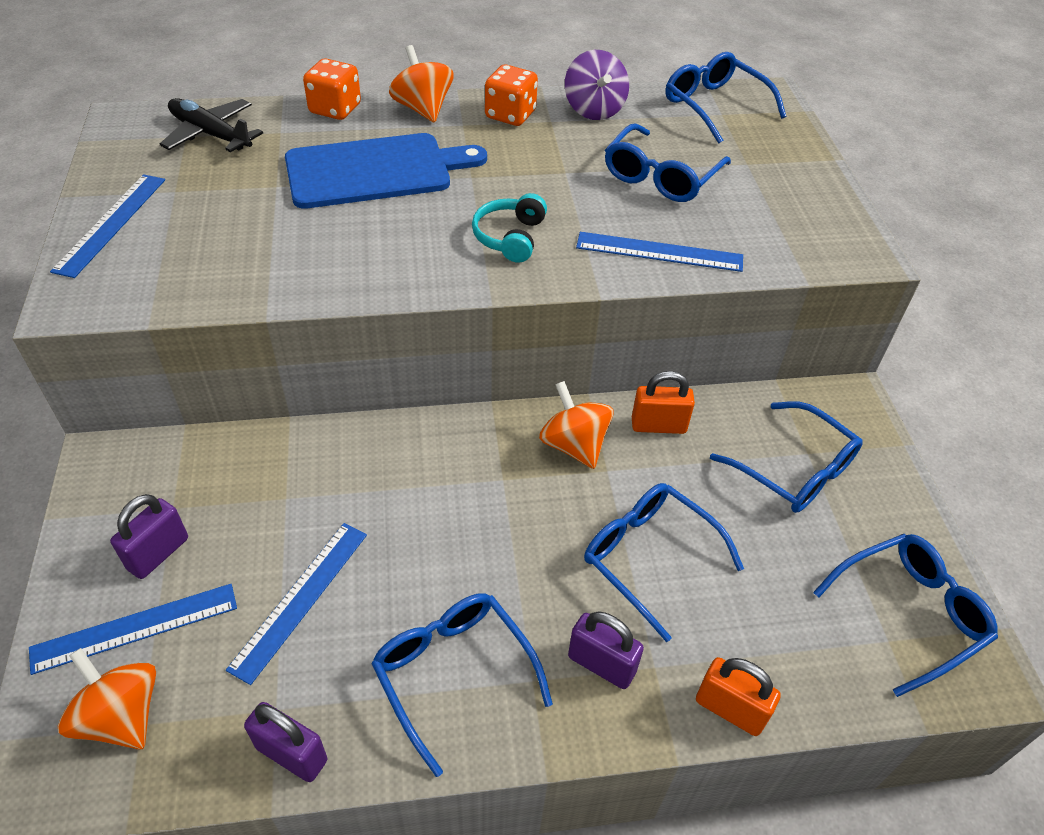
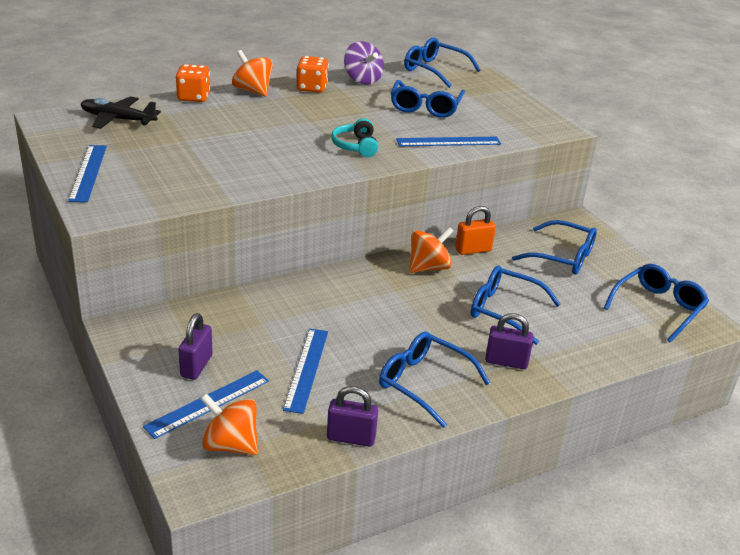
camera: 20 degrees left, 15 degrees down
(375, 171) = (246, 125): blue cutting board -> none
(574, 445) = (428, 267): orange spinning top -> orange spinning top turned 105 degrees clockwise
(730, 709) = (587, 366): orange padlock -> none

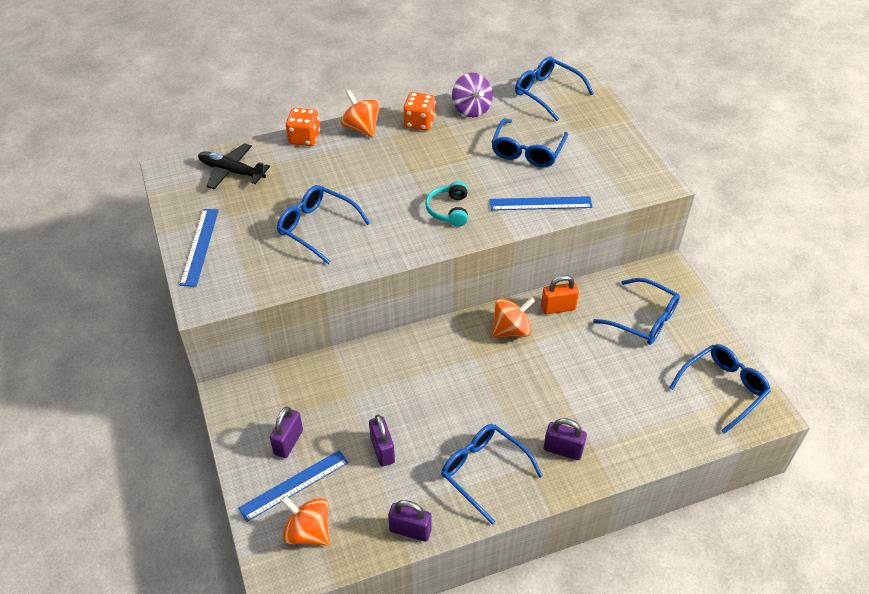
camera: 10 degrees right, 15 degrees up
(306, 369) = (382, 450): blue ruler -> purple padlock
(504, 310) = (573, 387): blue glasses -> blue glasses (317, 227)

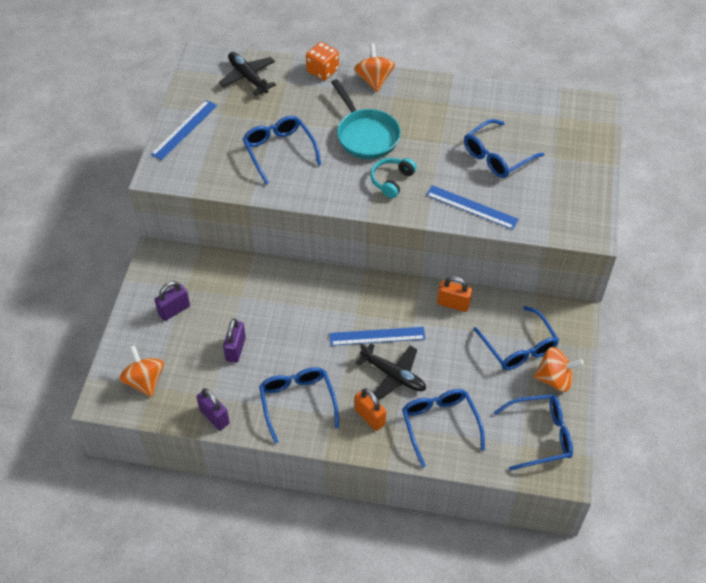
camera: 30 degrees right, 5 degrees up
(294, 485) = (157, 343): blue ruler -> blue ruler (377, 336)
(392, 179) = (366, 135): none -> turquoise pan
(419, 122) = (425, 94): orange dice -> none
(471, 109) = (478, 99): purple spinning top -> none
(511, 330) = (401, 304): orange spinning top -> orange spinning top (554, 379)
(547, 93) = (557, 110): blue glasses -> blue glasses (440, 424)
(554, 399) = (393, 375): none -> black plane
(563, 450) = (370, 417): purple padlock -> orange padlock

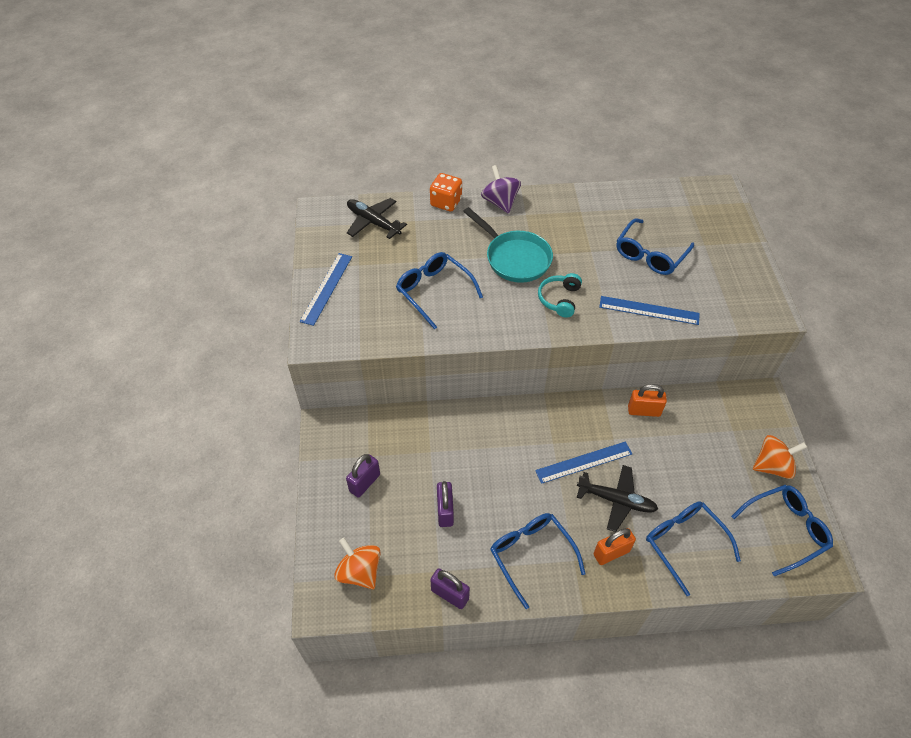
camera: 15 degrees left, 0 degrees up
(370, 417) = (611, 553): orange padlock -> orange padlock turned 60 degrees counterclockwise
(374, 80) = (500, 202): orange spinning top -> purple spinning top
(519, 347) = (724, 441): blue glasses -> none

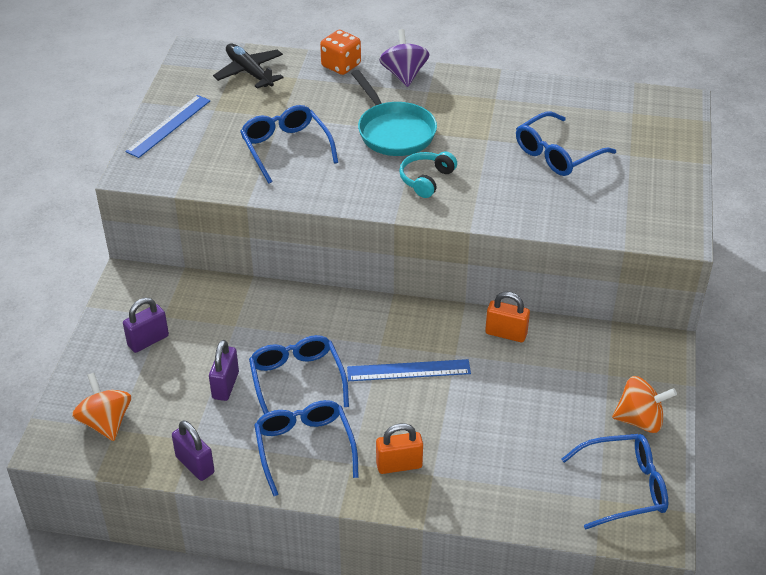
camera: 15 degrees right, 10 degrees down
(616, 500) = (429, 415): black plane -> none
(649, 310) = (527, 208): blue ruler -> none
(684, 543) = (491, 474): blue glasses -> blue glasses (297, 380)

